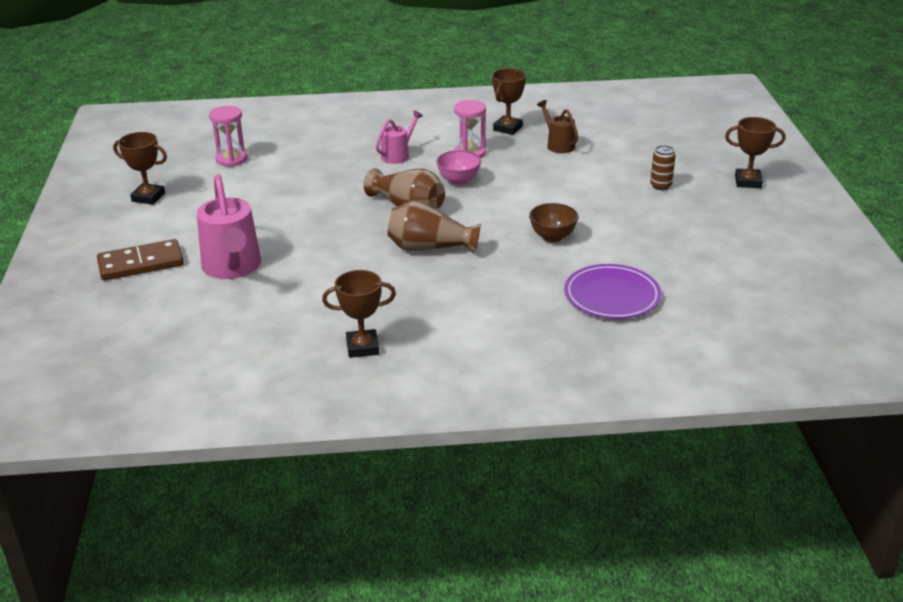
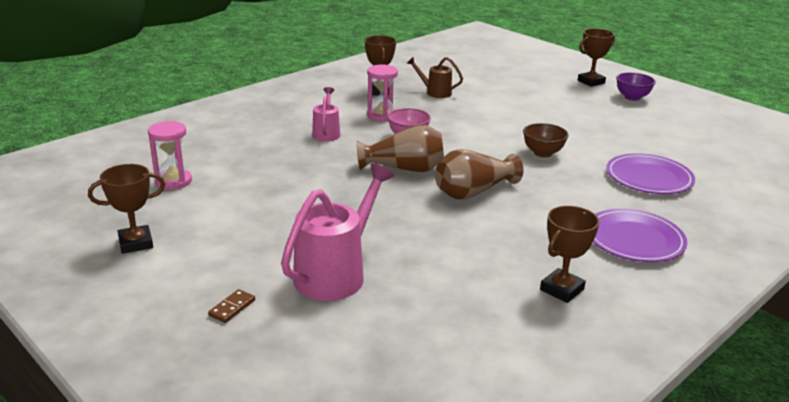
camera: 40 degrees left, 5 degrees down
(141, 263) = (232, 308): brown domino -> brown domino, size x0.45
(233, 268) = (336, 273): pink watering can -> pink watering can turned 90 degrees counterclockwise
(491, 338) = (634, 239): none -> purple plate
(660, 186) = (547, 99): brown can -> none
(761, 213) = (632, 98): none -> purple bowl

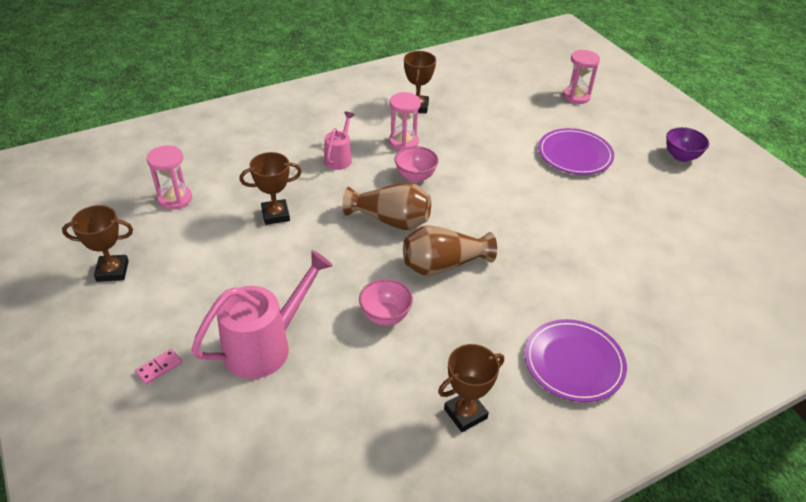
camera: 15 degrees right, 15 degrees up
(232, 308) = (159, 367): brown domino -> pink domino
(435, 92) = (472, 116): brown watering can -> none
(442, 235) = (385, 316): none -> pink bowl
(518, 70) = (576, 96): none -> pink hourglass
(542, 153) = (540, 223): brown bowl -> none
(591, 82) = (647, 125): brown trophy -> brown trophy (275, 215)
(649, 177) = (636, 279): purple plate -> purple plate (575, 154)

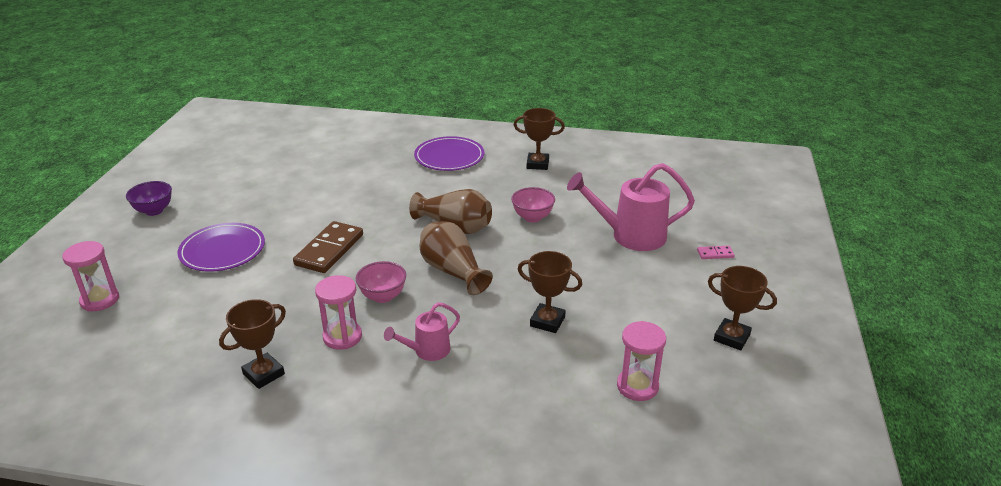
camera: 140 degrees left, 10 degrees down
(506, 191) = (329, 250): none -> brown domino

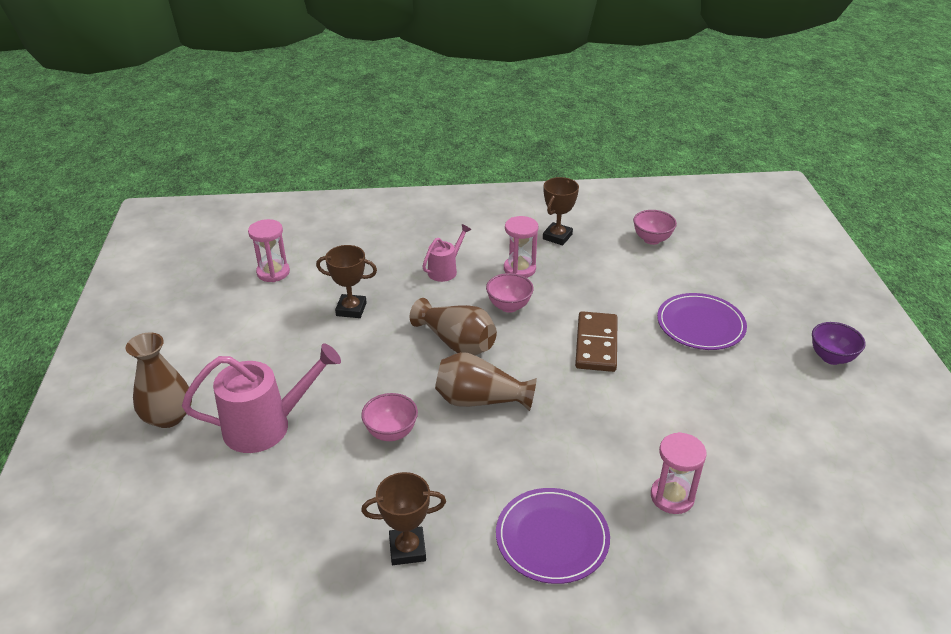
camera: 165 degrees right, 5 degrees up
(100, 300) = (745, 263): pink hourglass -> pink hourglass (672, 497)
(158, 348) = (652, 239): none -> pink bowl
(715, 254) = (168, 417): pink domino -> brown vase
(731, 337) = (183, 322): brown trophy -> none

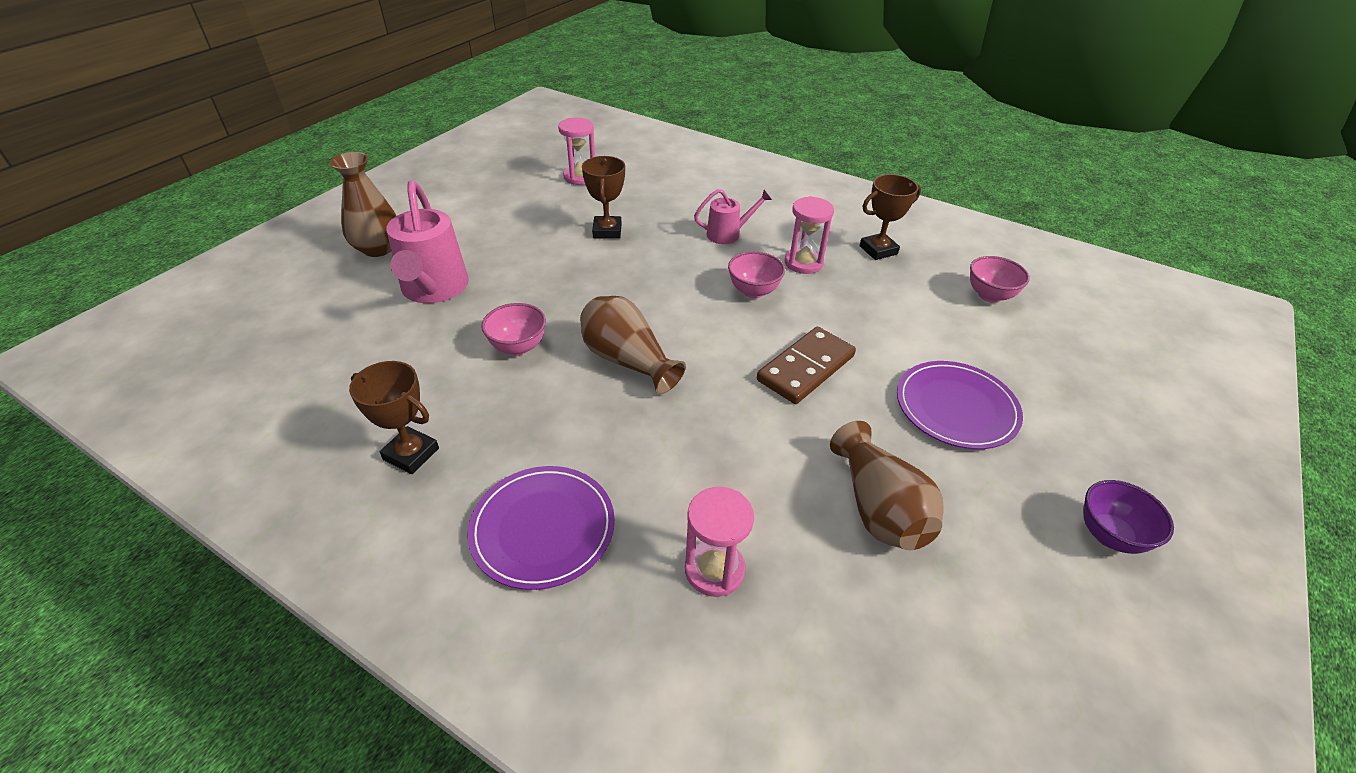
camera: 35 degrees right, 5 degrees up
(267, 425) = (434, 290): pink watering can -> pink watering can turned 60 degrees clockwise
(351, 309) = (607, 231): brown trophy -> brown trophy turned 45 degrees clockwise
(456, 342) = (665, 300): brown vase -> brown vase (878, 508)

